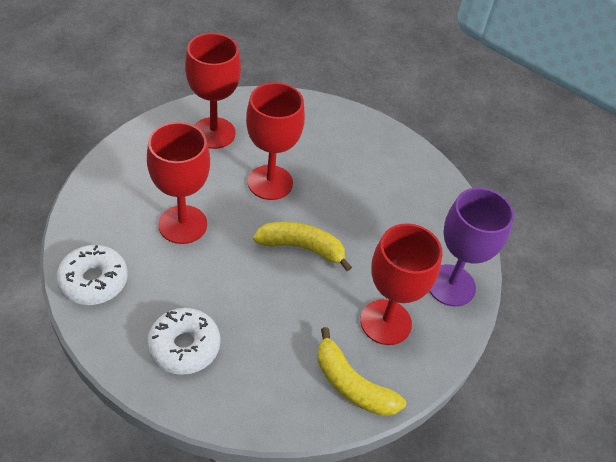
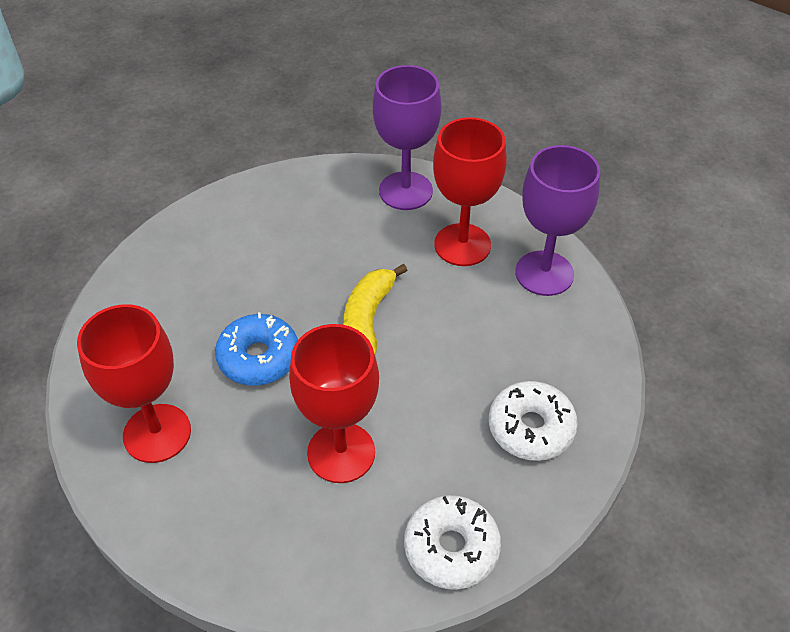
camera: 85 degrees left, 0 degrees up
(270, 182) = (258, 357): red goblet -> blue donut
(352, 384) = (544, 273): yellow banana -> purple goblet

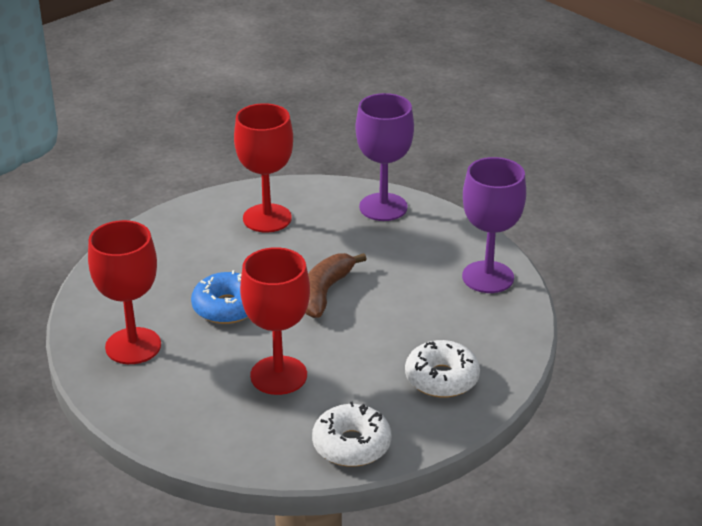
camera: 10 degrees right, 15 degrees down
(368, 320) = (325, 292): yellow banana -> brown banana
(462, 245) = (422, 250): red goblet -> red goblet (267, 218)

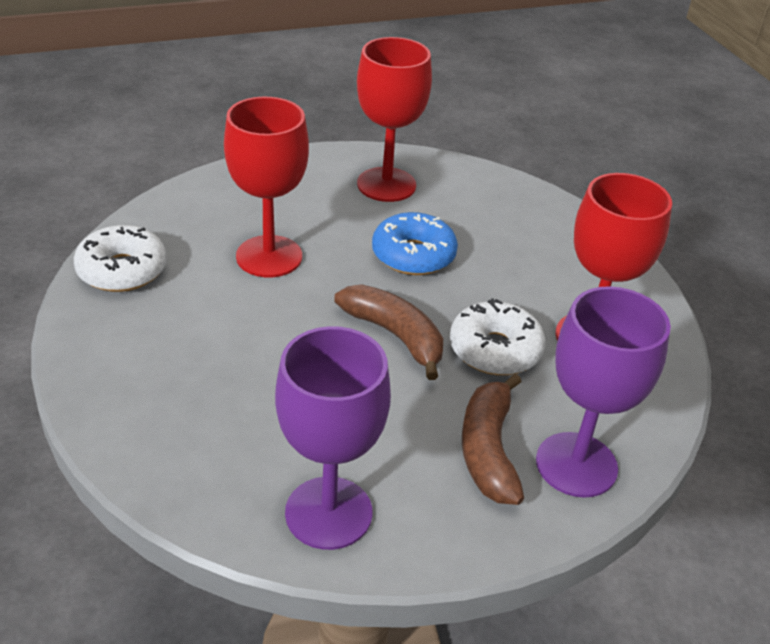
camera: 110 degrees right, 5 degrees up
(397, 236) = (488, 450): none -> brown banana
(441, 378) = (159, 374): white donut -> white donut (495, 350)

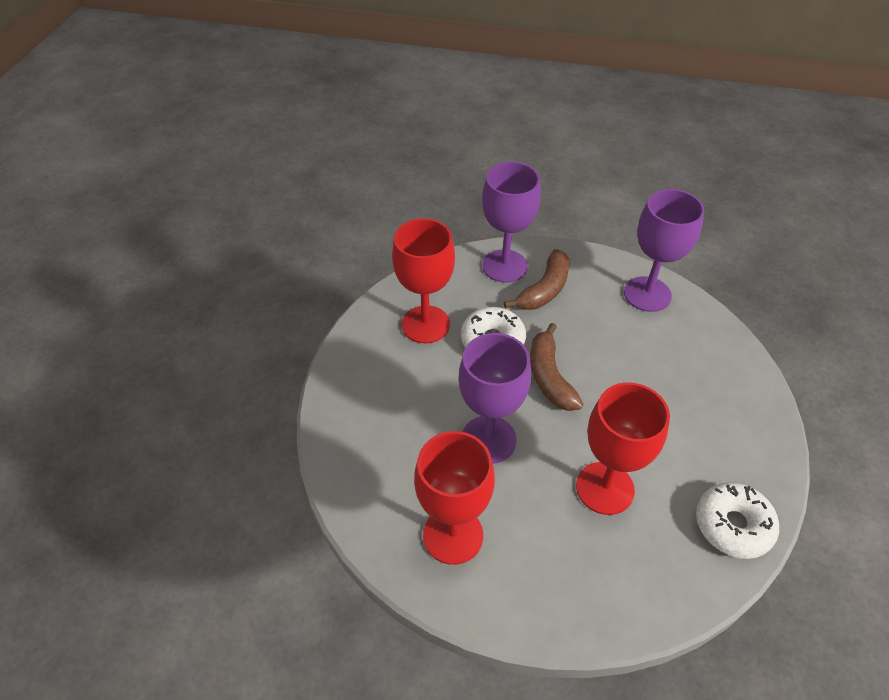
camera: 145 degrees left, 10 degrees up
(413, 255) = (488, 439): blue donut -> purple goblet

